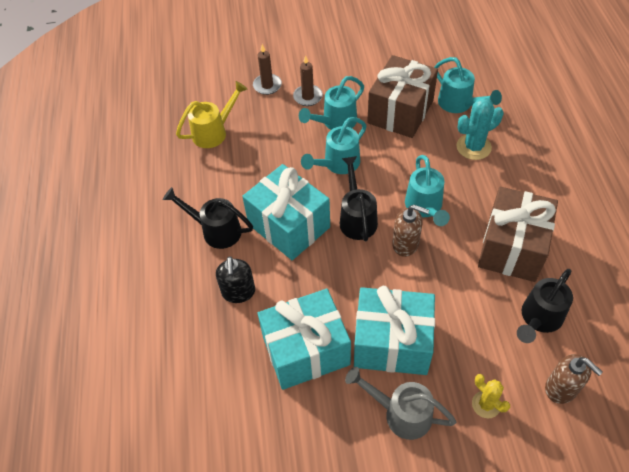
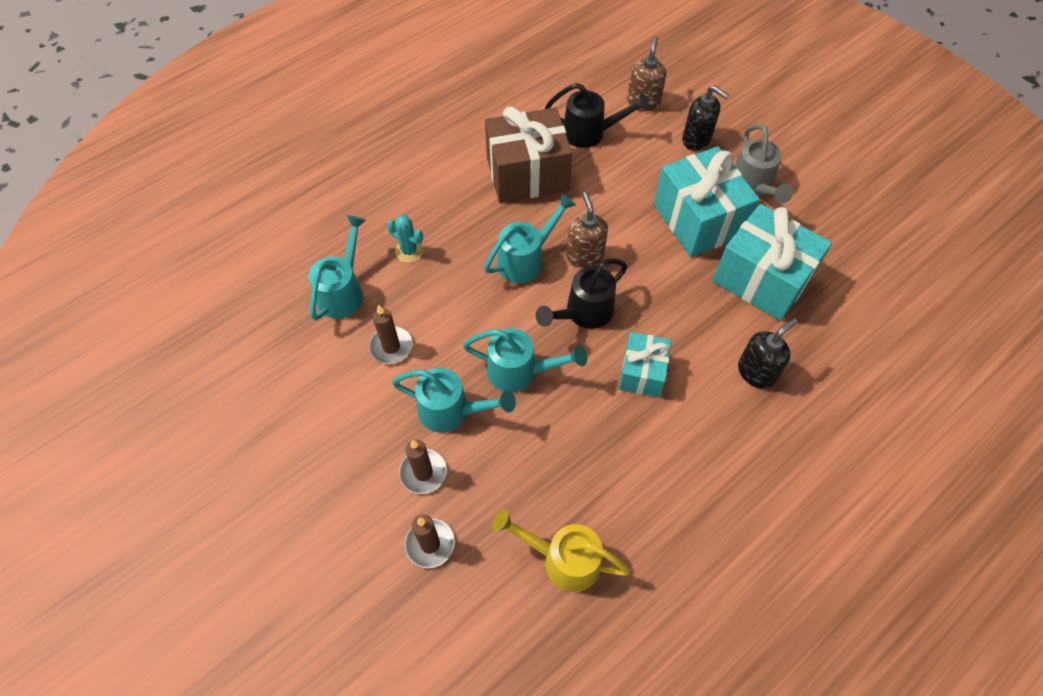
camera: 125 degrees left, 5 degrees up
(216, 231) = (705, 446): black watering can -> none
(289, 226) = (642, 373): turquoise gift -> turquoise gift, size x0.57
(400, 112) = (391, 347): brown gift -> brown candle
(473, 147) = (409, 251): turquoise cactus -> turquoise cactus, size x0.64
(486, 404) = (696, 139): yellow cactus -> black soap dispenser

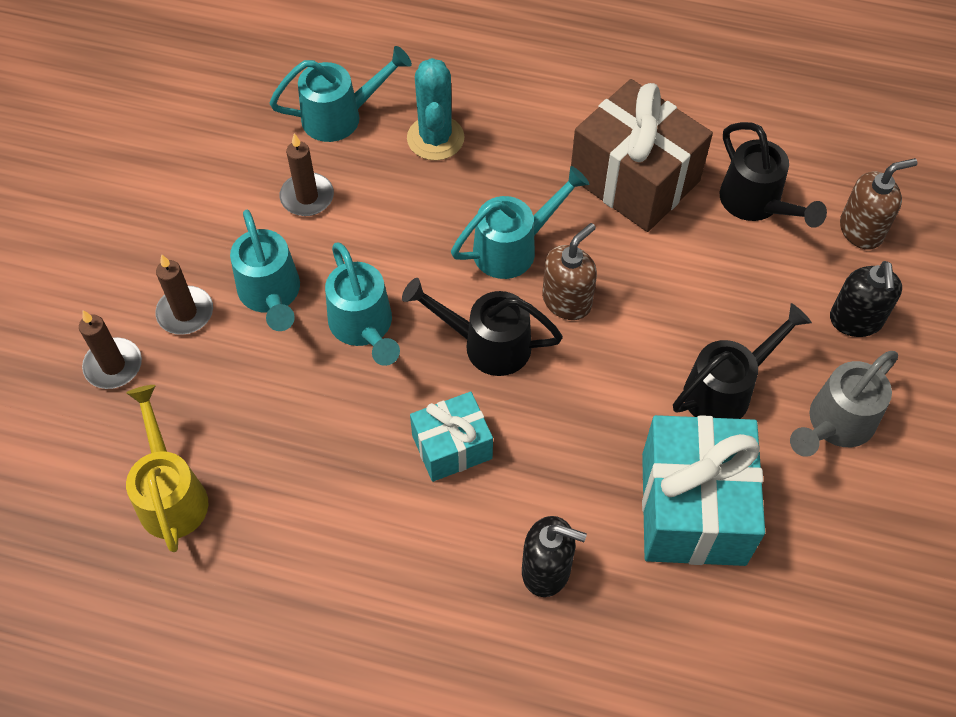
camera: 55 degrees right, 0 degrees up
(409, 251) = (435, 138): turquoise cactus -> turquoise cactus, size x1.56
(525, 260) = (513, 248): turquoise watering can -> turquoise watering can turned 45 degrees counterclockwise
(698, 220) = (725, 390): turquoise gift -> black watering can

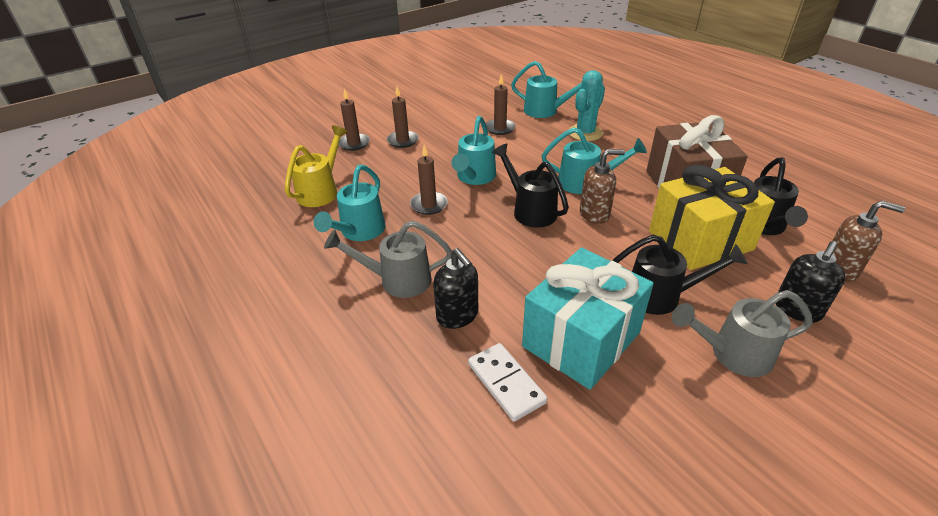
camera: 40 degrees right, 20 degrees down
(271, 294) = (445, 150): turquoise watering can -> turquoise watering can (359, 231)
(351, 419) = (429, 205): none -> brown candle
(433, 570) = (398, 280): none -> grey watering can
(452, 447) = (466, 239): turquoise gift -> none
(667, 617) = (506, 383): none -> white domino
(708, 272) = (700, 240): none -> yellow gift

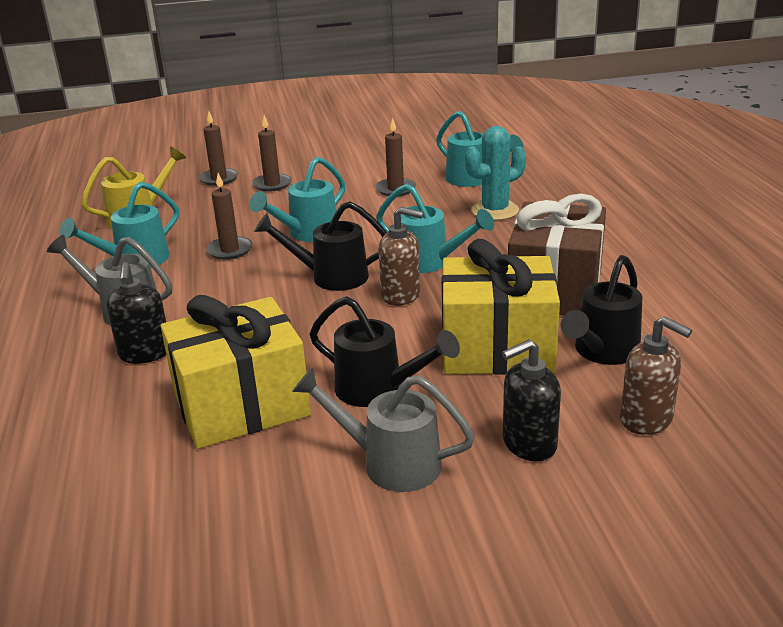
camera: 25 degrees right, 10 degrees down
(506, 383) = (125, 420): white domino -> none
(530, 210) = (331, 277): black watering can -> black watering can turned 75 degrees counterclockwise
(581, 339) = (241, 405): turquoise gift -> yellow gift

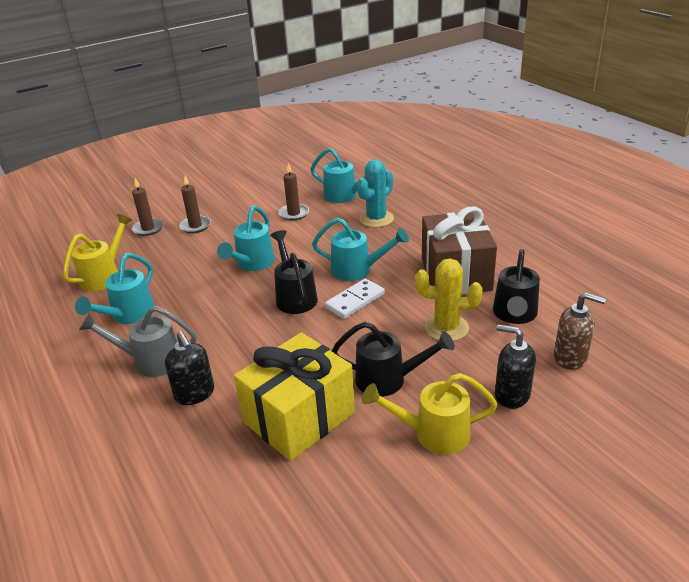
camera: 20 degrees left, 5 degrees up
(230, 250) = (201, 290): brown candle -> none
(331, 277) = (295, 297): black watering can -> black watering can turned 90 degrees clockwise
(391, 463) = (433, 434): grey watering can -> yellow watering can
(401, 295) = (355, 301): brown soap dispenser -> white domino
(497, 348) = (446, 328): yellow gift -> yellow cactus
(528, 444) = (511, 395): black soap dispenser -> black soap dispenser turned 75 degrees clockwise

